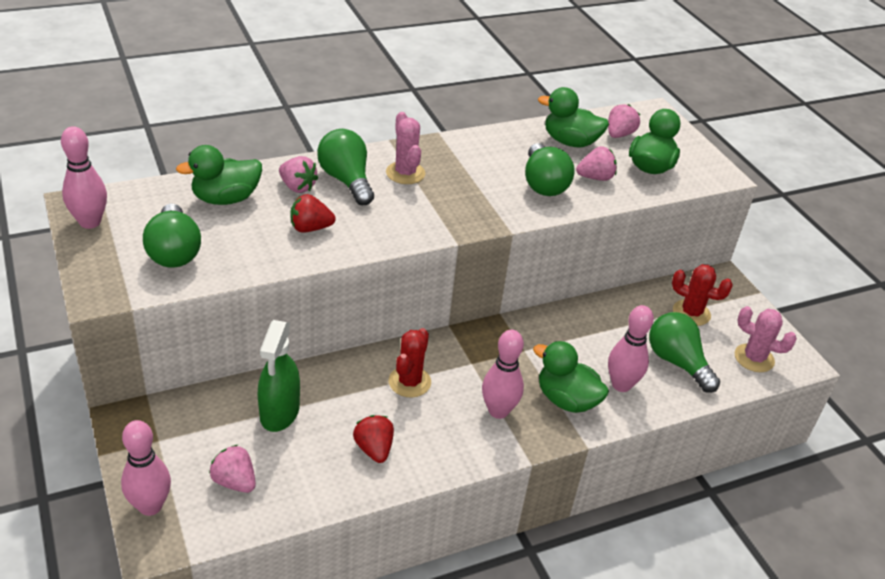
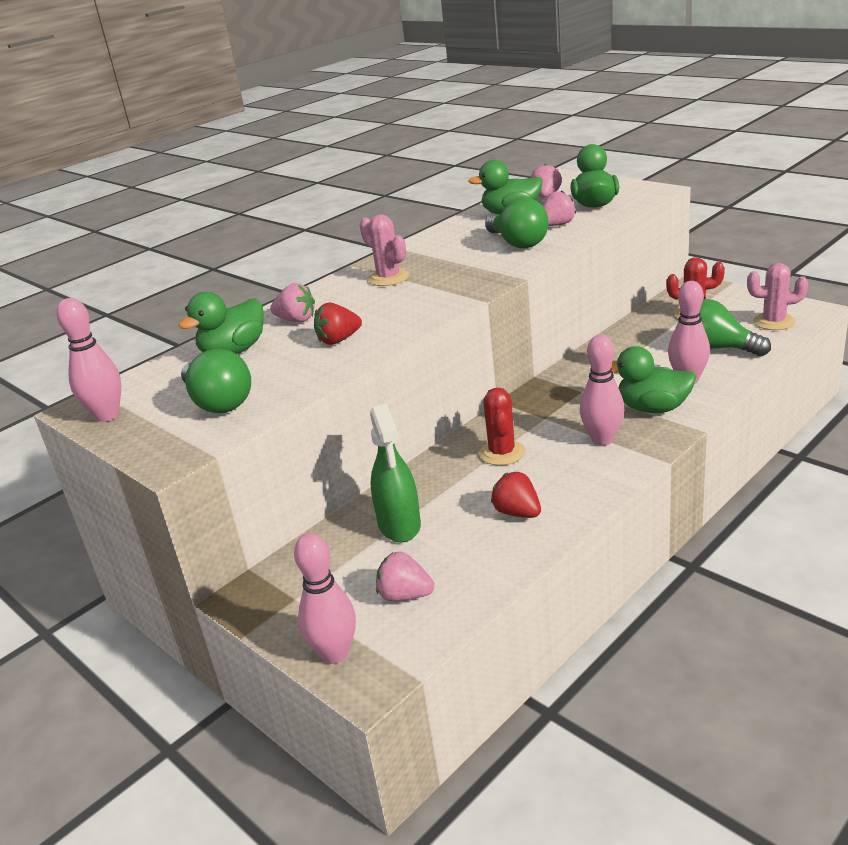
camera: 15 degrees left, 10 degrees down
(346, 180) = (339, 300): green light bulb -> none

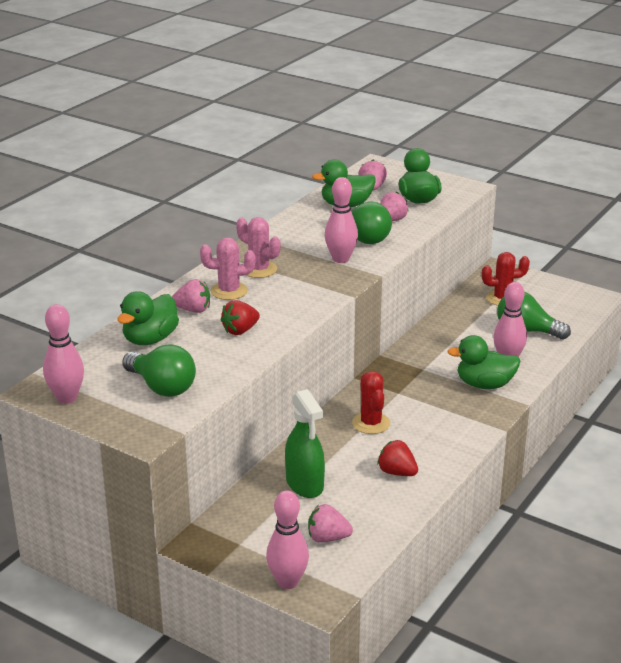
camera: 15 degrees left, 0 degrees up
(602, 439) = (449, 411): pink bowling pin -> pink bowling pin (340, 259)
(774, 322) = (568, 307): pink cactus -> pink cactus (229, 291)

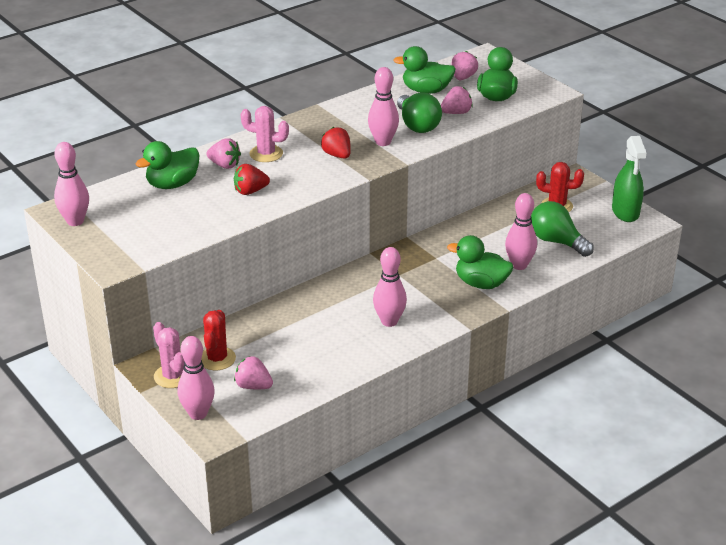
camera: 20 degrees right, 5 degrees up
(162, 387) = (154, 227): green light bulb -> none
(259, 269) = (305, 139): pink cactus -> pink cactus (172, 376)
(304, 484) = (265, 337): green spray bottle -> green spray bottle (625, 212)
(371, 423) = (356, 296): red cactus -> red cactus (217, 359)
(397, 472) = (348, 344): red strawberry -> red strawberry (337, 155)
(421, 440) = (389, 321): none -> pink bowling pin

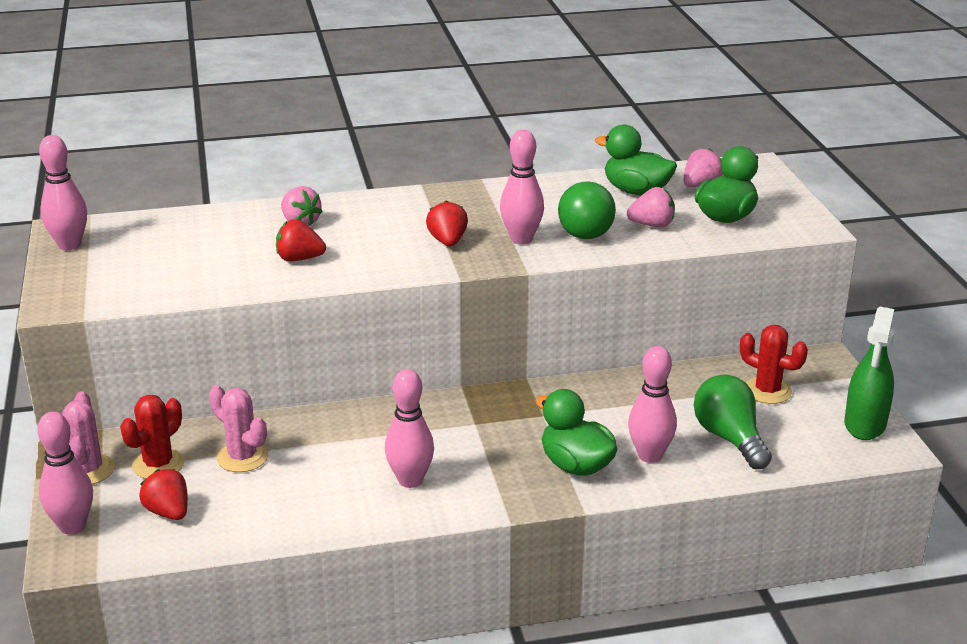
camera: 25 degrees right, 5 degrees down
(172, 184) = (218, 230): green duck -> none
(253, 386) = (168, 512): pink strawberry -> red strawberry
(266, 154) = (362, 221): pink cactus -> pink cactus (242, 457)

